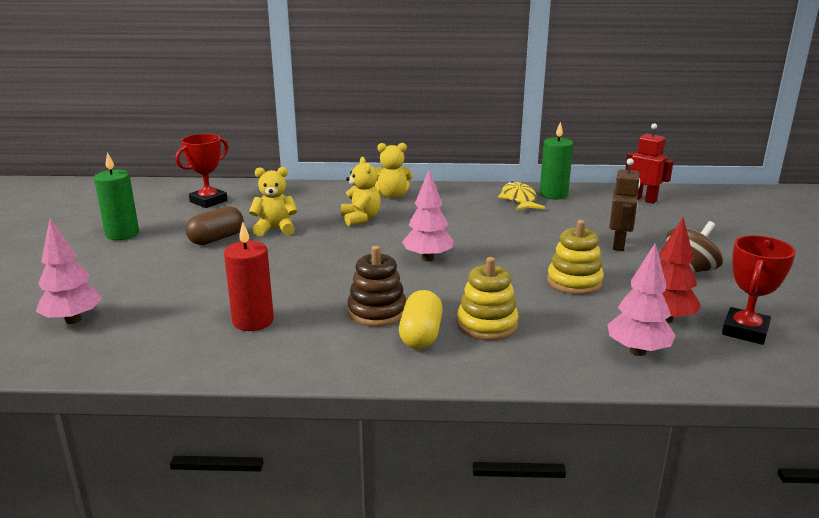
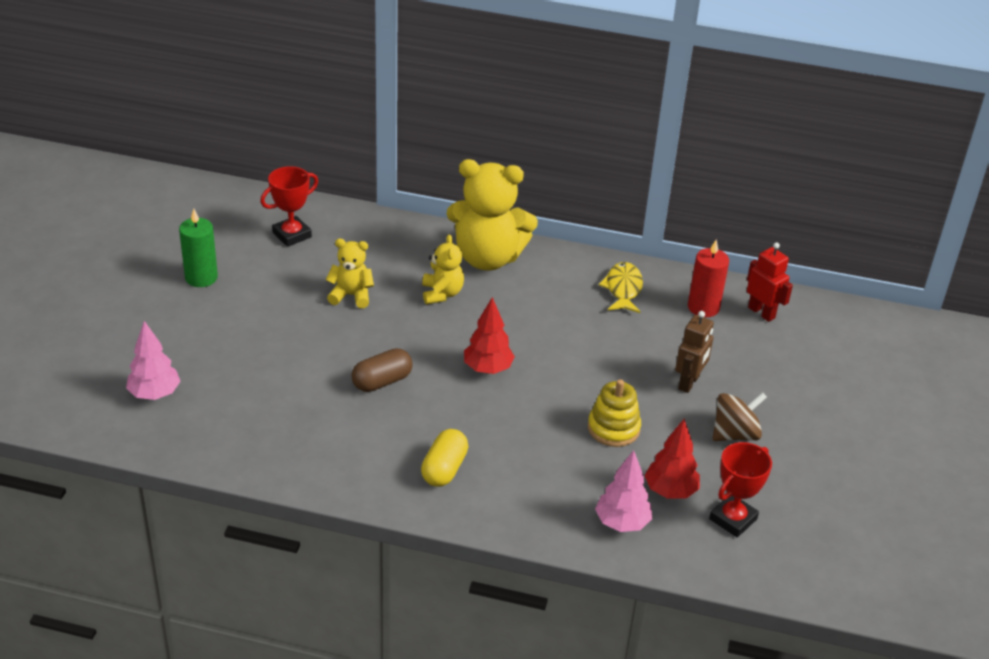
camera: 10 degrees right, 15 degrees up
(216, 239) = (291, 301): brown capsule -> brown capsule (382, 381)
(253, 321) = (305, 424): red candle -> red candle (703, 307)
(377, 312) = (416, 433): brown stacking toy -> none
(392, 196) = (488, 258): yellow teddy bear -> yellow teddy bear, size x1.96
(428, 258) = (488, 369): pink tree -> red tree
(487, 325) = (506, 468): yellow stacking toy -> none
(553, 195) = (666, 286): green candle -> none

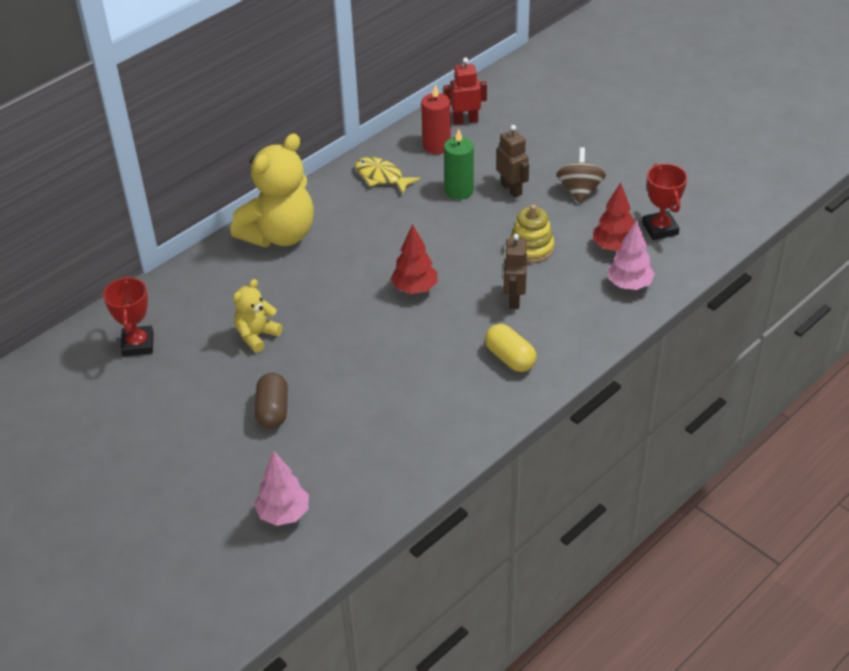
camera: 55 degrees left, 5 degrees up
(201, 277) = (144, 428): green candle -> green candle (459, 191)
(382, 381) = (382, 357): brown capsule -> brown capsule (273, 410)
(442, 294) = (302, 279): yellow teddy bear -> none
(528, 442) = (513, 299): none -> brown robot

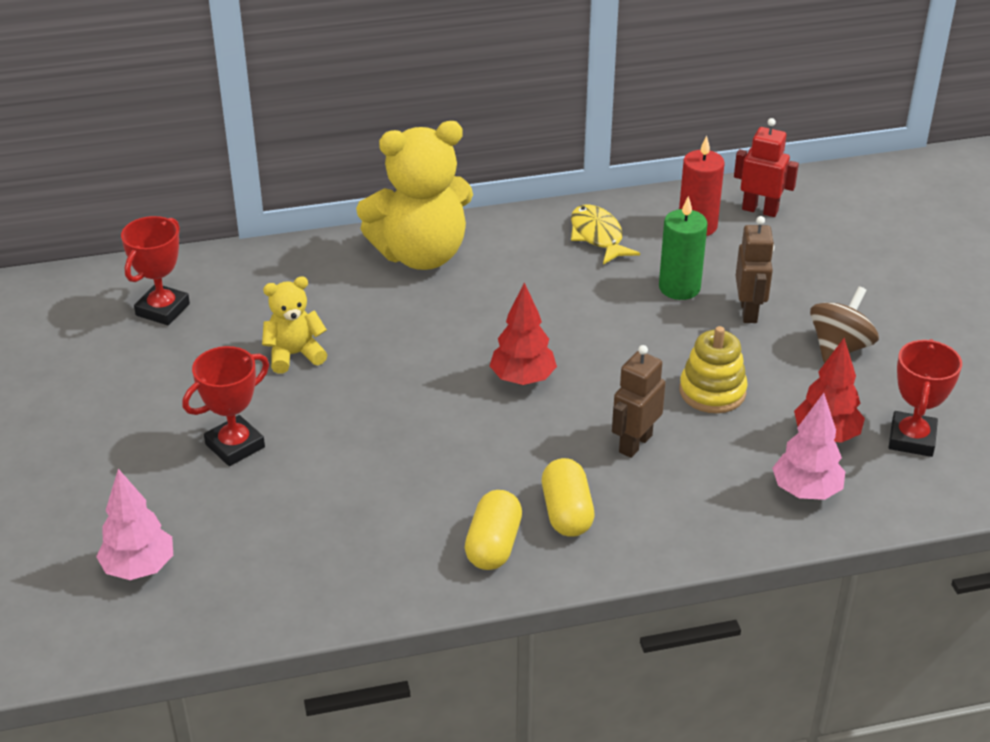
camera: 30 degrees right, 5 degrees down
(273, 410) = (235, 446): brown capsule -> red trophy
(485, 397) = (493, 545): none -> yellow capsule

